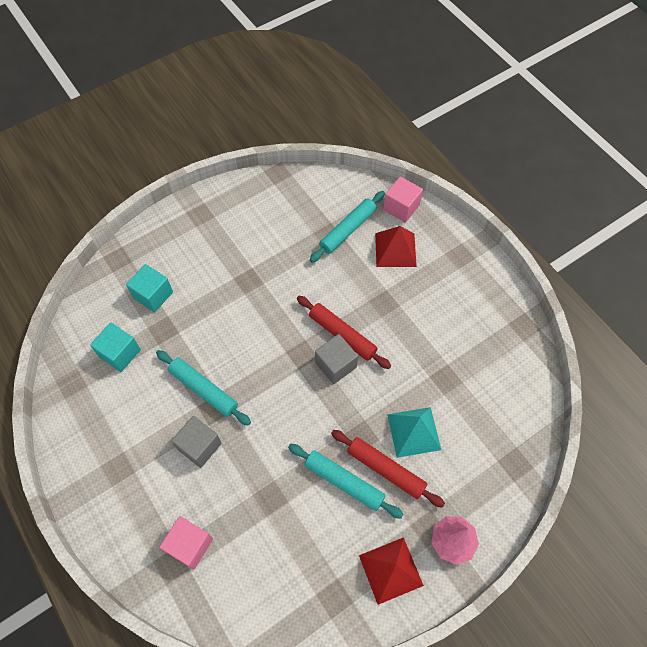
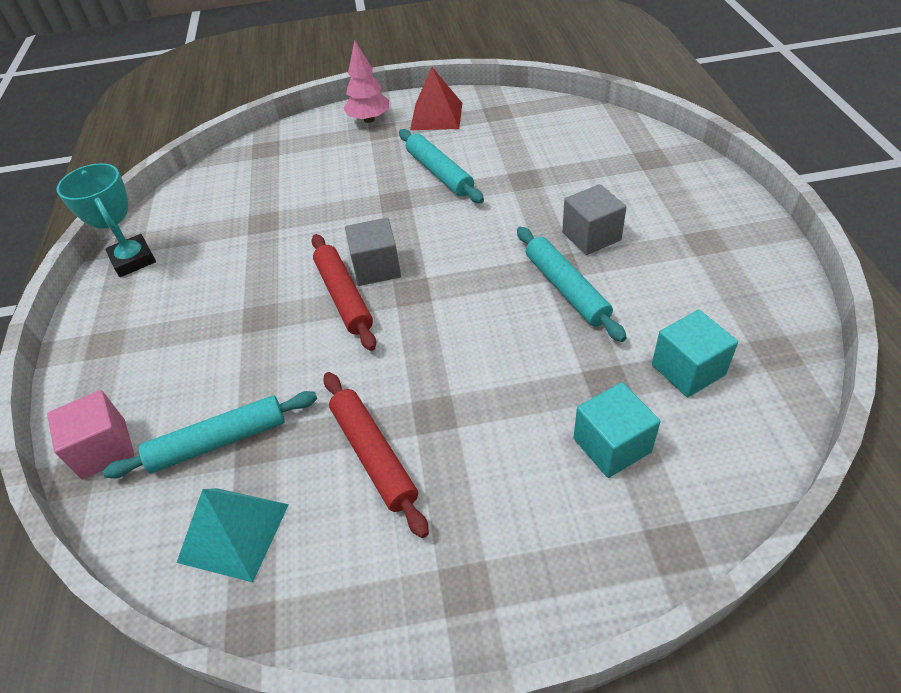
camera: 150 degrees left, 15 degrees down
(190, 545) = (627, 166): pink cube -> none
(385, 469) = (390, 172): red rolling pin -> red rolling pin (373, 455)
(395, 249) = (178, 382): red pyramid -> none
(414, 431) = (337, 190): turquoise pyramid -> turquoise pyramid (233, 533)
(505, 315) = (133, 260): none -> turquoise trophy

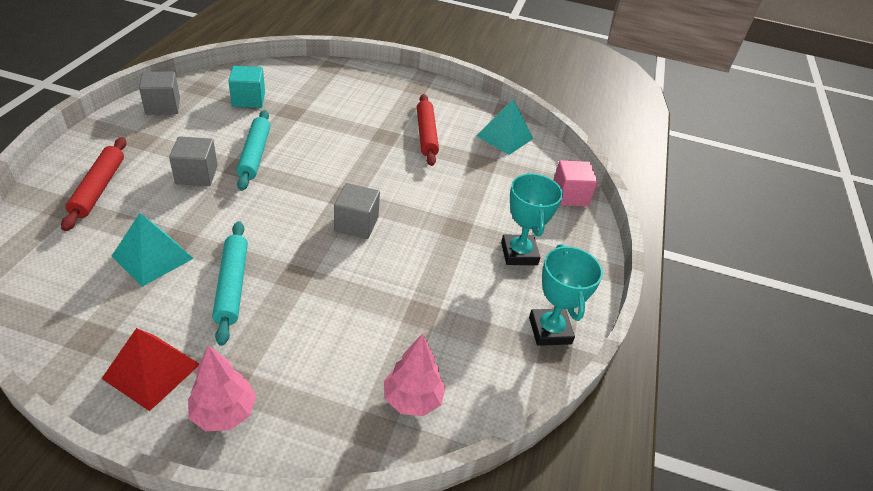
camera: 165 degrees left, 5 degrees down
(174, 321) = (519, 253): none -> turquoise trophy
(218, 441) = (503, 172): turquoise rolling pin -> none
(245, 172) = (412, 399): none -> pink tree
(344, 297) = (393, 214): red rolling pin -> red rolling pin (99, 188)
(525, 162) = (152, 257): none -> turquoise pyramid
(612, 445) = (317, 94): turquoise cube -> none
(762, 294) = (163, 106): none -> grey cube

